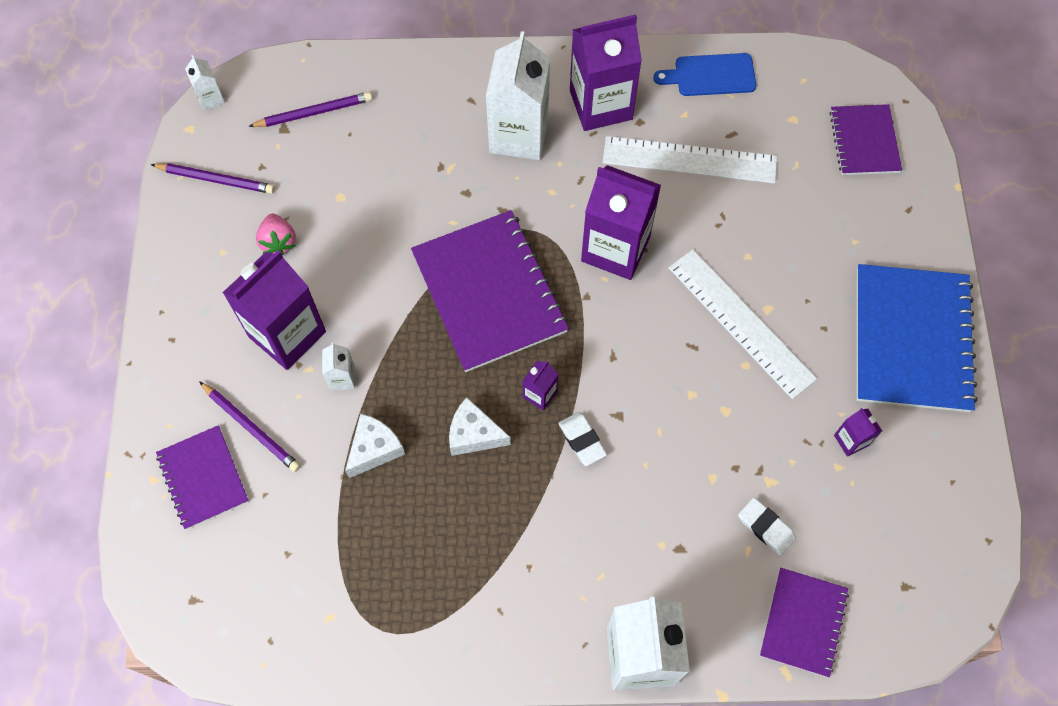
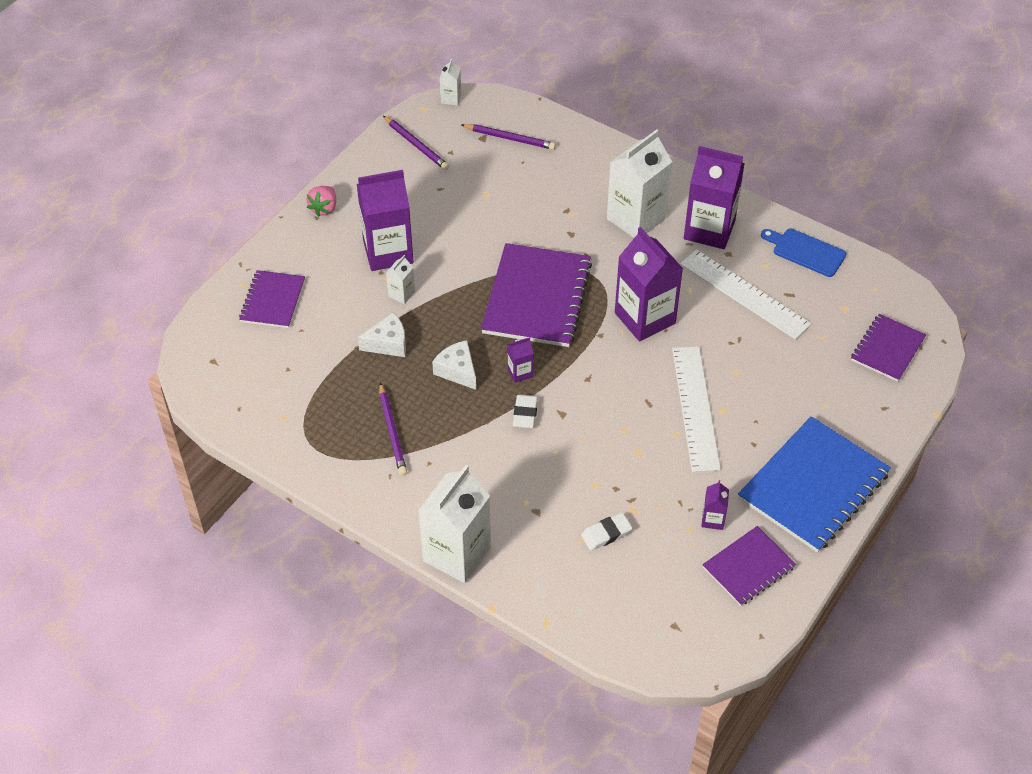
camera: 35 degrees right, 15 degrees down
(251, 428) = (323, 290): purple pencil -> purple pencil (392, 431)
(278, 242) = (425, 199): pink strawberry -> pink strawberry (324, 208)
(766, 527) = (606, 534): white eraser -> white eraser turned 75 degrees clockwise
(803, 622) = (583, 602): purple notebook -> purple notebook (748, 567)

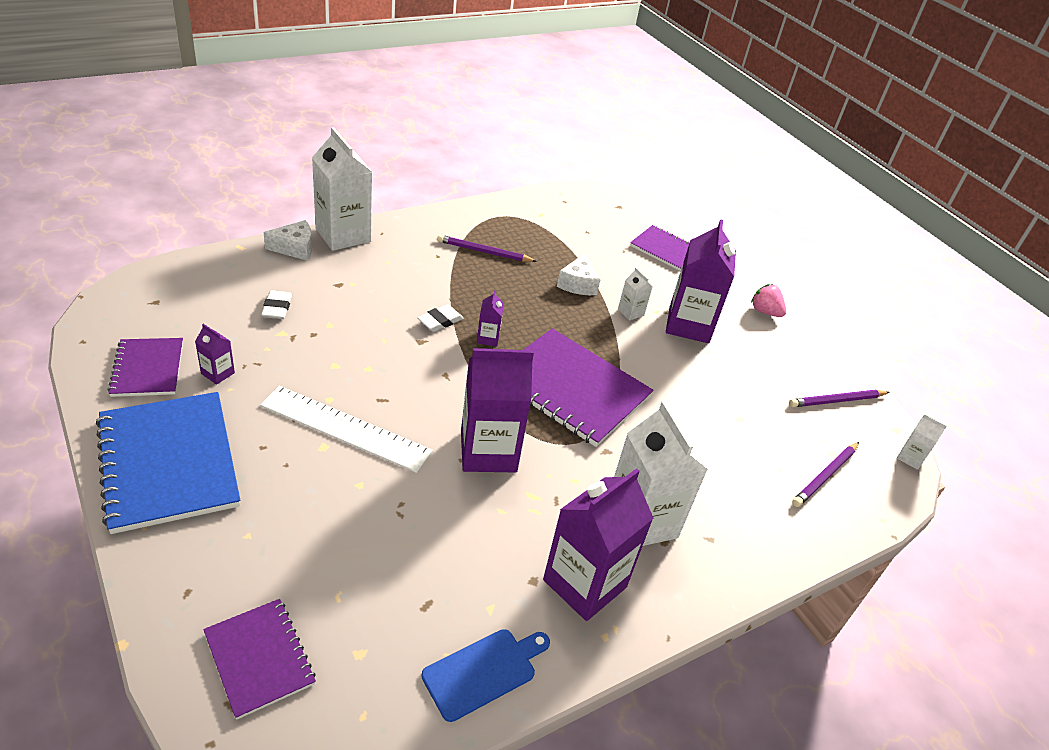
camera: 110 degrees right, 10 degrees down
(457, 371) = (519, 306): white cheese -> white cheese (295, 248)
(525, 413) = (440, 321): white eraser -> white eraser turned 75 degrees counterclockwise
(744, 294) = (459, 558): white ruler -> none

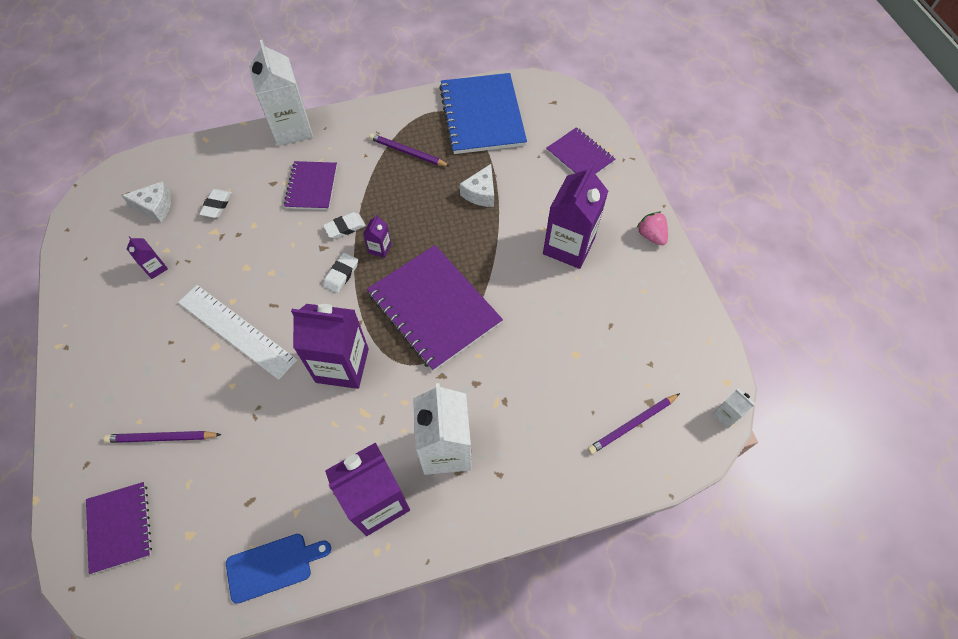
camera: 20 degrees right, 20 degrees up
(147, 369) = (106, 260): purple notebook -> purple notebook (311, 187)
(168, 462) = (100, 349): blue notebook -> blue notebook (482, 115)
(295, 248) = (248, 142): white cheese -> white cheese (155, 207)
(453, 365) = (341, 274): none -> white eraser
(630, 312) = (518, 228): white carton -> none
(837, 401) = (680, 344): purple pencil -> purple pencil (162, 438)

